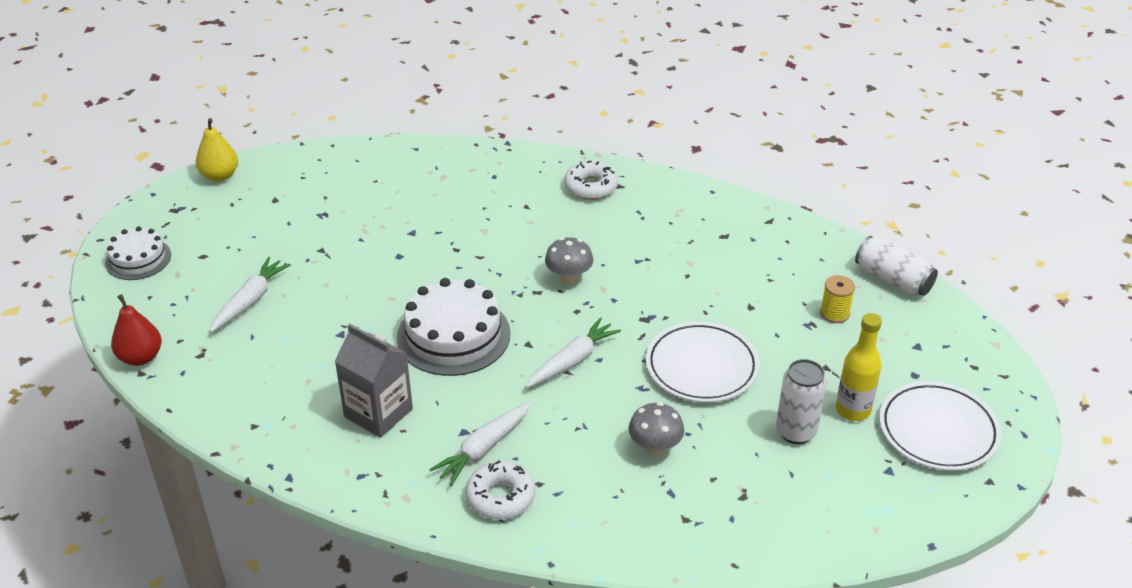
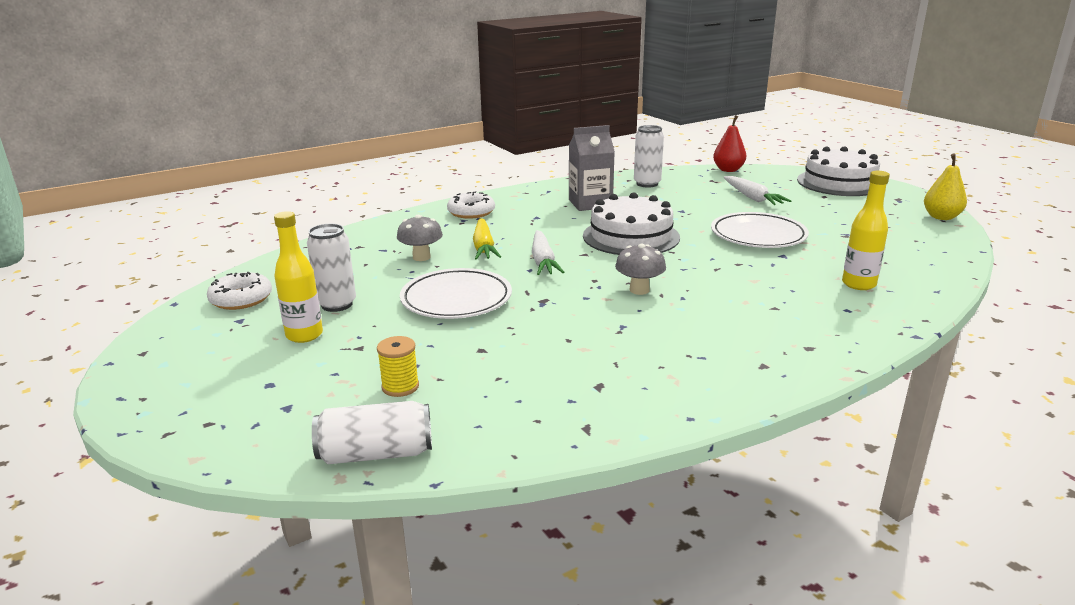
camera: 130 degrees right, 15 degrees down
(138, 259) = (839, 182): white cake -> white cake, size x1.66
(259, 401) = (647, 184): none -> white can
(439, 182) = (858, 284): none -> yellow bottle
(483, 449) = (513, 218): white carrot -> none
(584, 420) = (484, 247): none -> yellow carrot
(590, 187) = (778, 349): white donut -> white donut (241, 299)
(938, 430) = (214, 359): white plate -> white plate (758, 235)

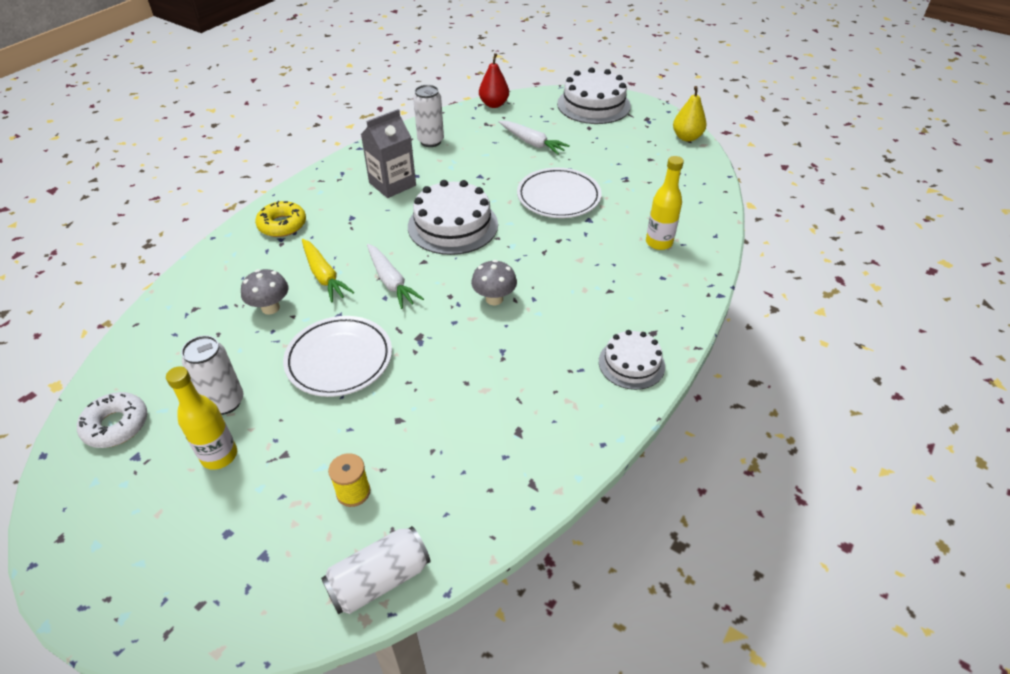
camera: 25 degrees left, 20 degrees up
(471, 212) = (282, 225): white donut -> yellow donut
(766, 365) = (631, 363): none -> white cake

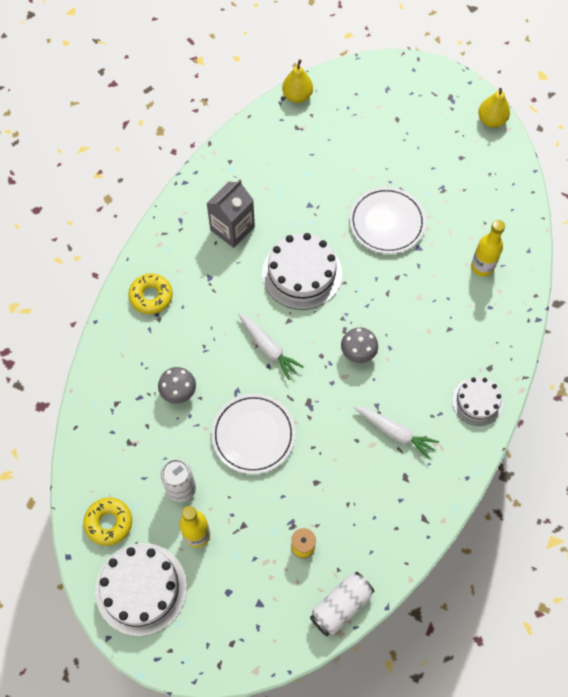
camera: 10 degrees left, 20 degrees up
(116, 425) = (109, 523): white donut -> yellow donut
(324, 276) = (210, 351): yellow carrot -> none
(431, 141) = (250, 162): white can -> none
(494, 104) = (297, 96): red pear -> yellow pear
(532, 143) = (347, 150): white carrot -> white carrot (395, 432)
(593, 105) = (395, 82): white cake -> white cake (141, 588)

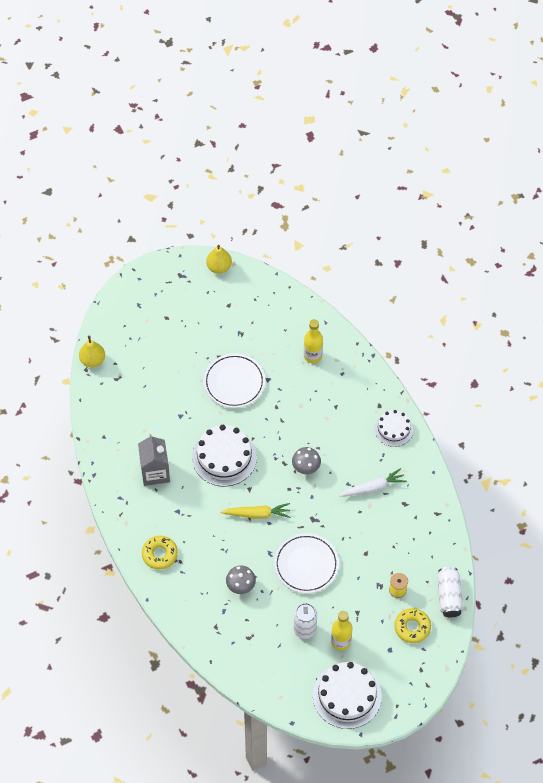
camera: 50 degrees left, 5 degrees down
(109, 523) = (290, 685): yellow donut -> yellow donut (412, 627)
(268, 348) = (257, 514): white carrot -> yellow carrot

